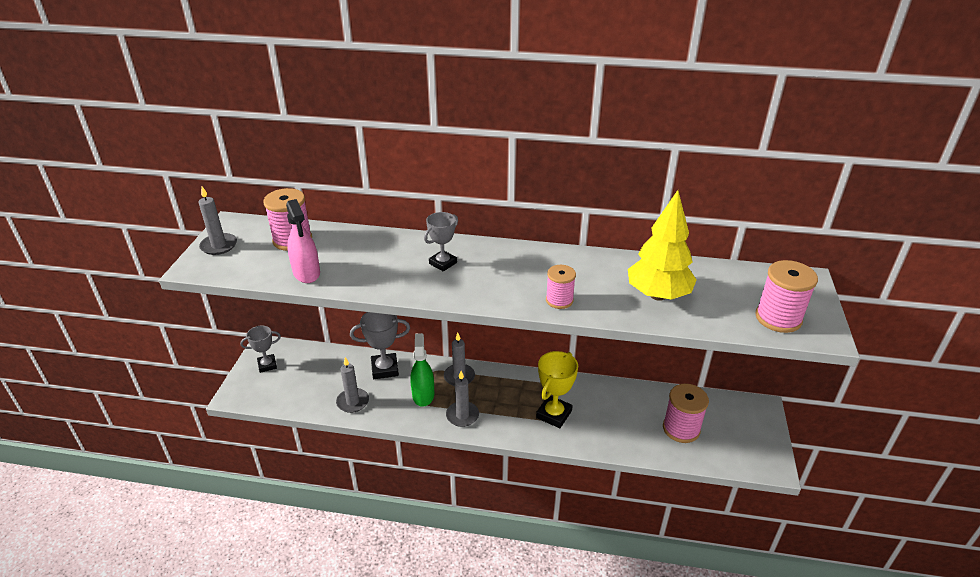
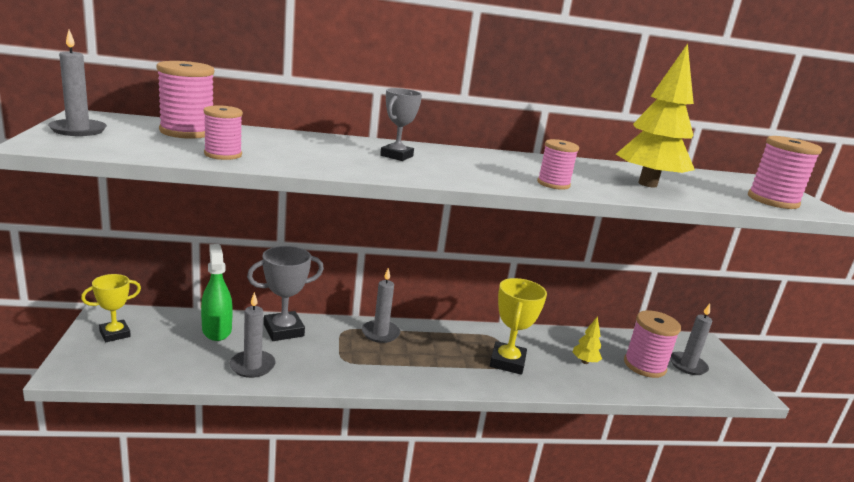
camera: 20 degrees left, 15 degrees down
(267, 365) = (115, 334): grey trophy -> yellow trophy
(306, 273) = (223, 154): pink spray bottle -> pink spool
(423, 395) = (344, 353): green spray bottle -> green spray bottle (216, 330)
(462, 415) = (402, 370): grey candle -> grey candle (687, 365)
(625, 420) = (584, 362): none -> yellow tree

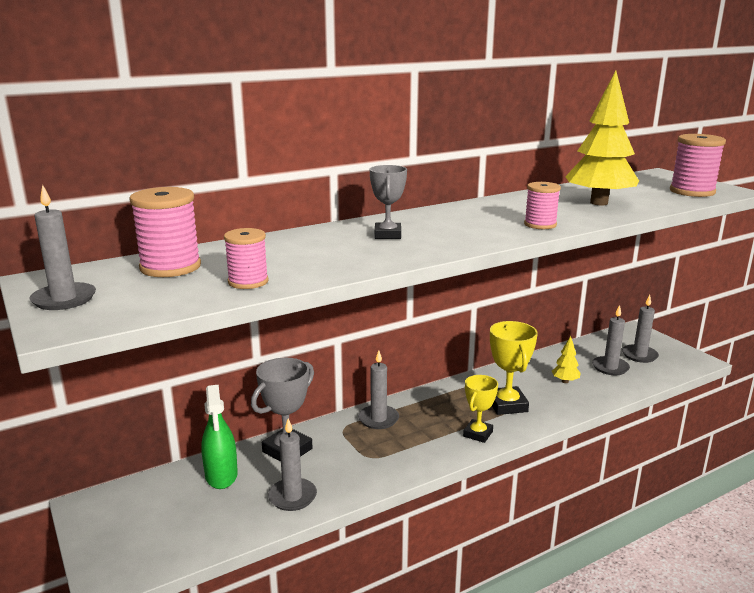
camera: 20 degrees left, 0 degrees up
(115, 334) = (117, 520): yellow trophy -> yellow trophy (478, 434)
(216, 330) = (221, 475): green spray bottle -> green spray bottle turned 150 degrees counterclockwise
(644, 365) = (610, 367): pink spool -> grey candle

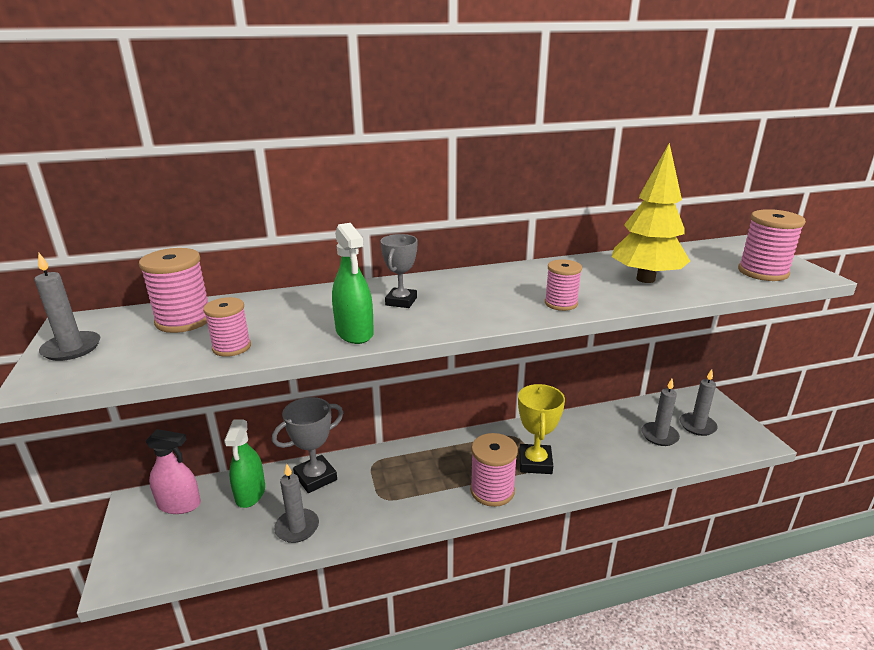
camera: 15 degrees right, 5 degrees up
(142, 498) = (179, 504): none -> pink spray bottle
(364, 260) = (354, 332): none -> green spray bottle
(378, 419) = (409, 458): grey candle -> none
(478, 434) = (492, 490): yellow trophy -> pink spool
(565, 381) = (605, 445): yellow tree -> none

